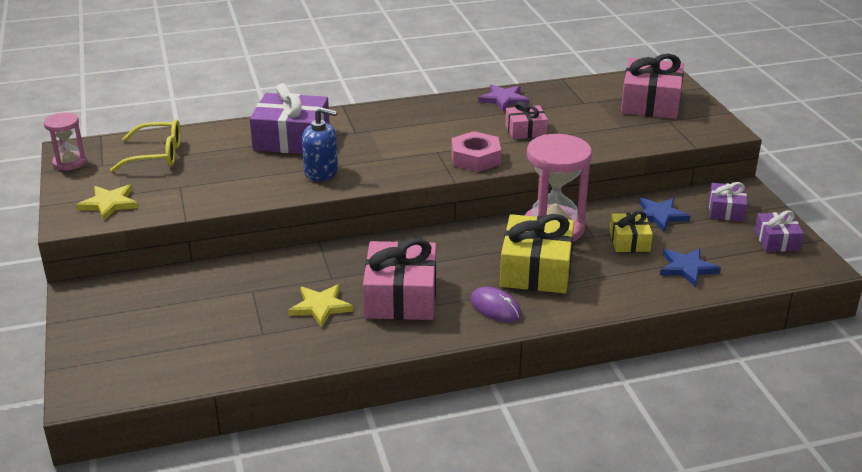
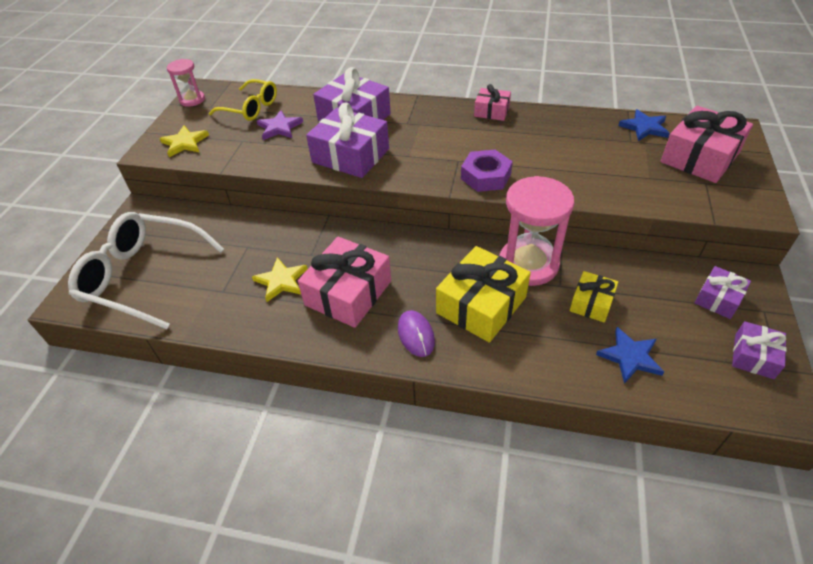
camera: 30 degrees right, 15 degrees up
(153, 348) = (143, 276): none -> white glasses
(321, 172) = (350, 155): blue soap dispenser -> purple gift
(475, 158) = (485, 176): pink nut -> purple nut
(504, 99) = (556, 120): purple star -> purple star (279, 128)
(525, 130) = (553, 158): pink gift -> pink gift (491, 111)
(659, 216) = (642, 283): blue star -> blue star (644, 127)

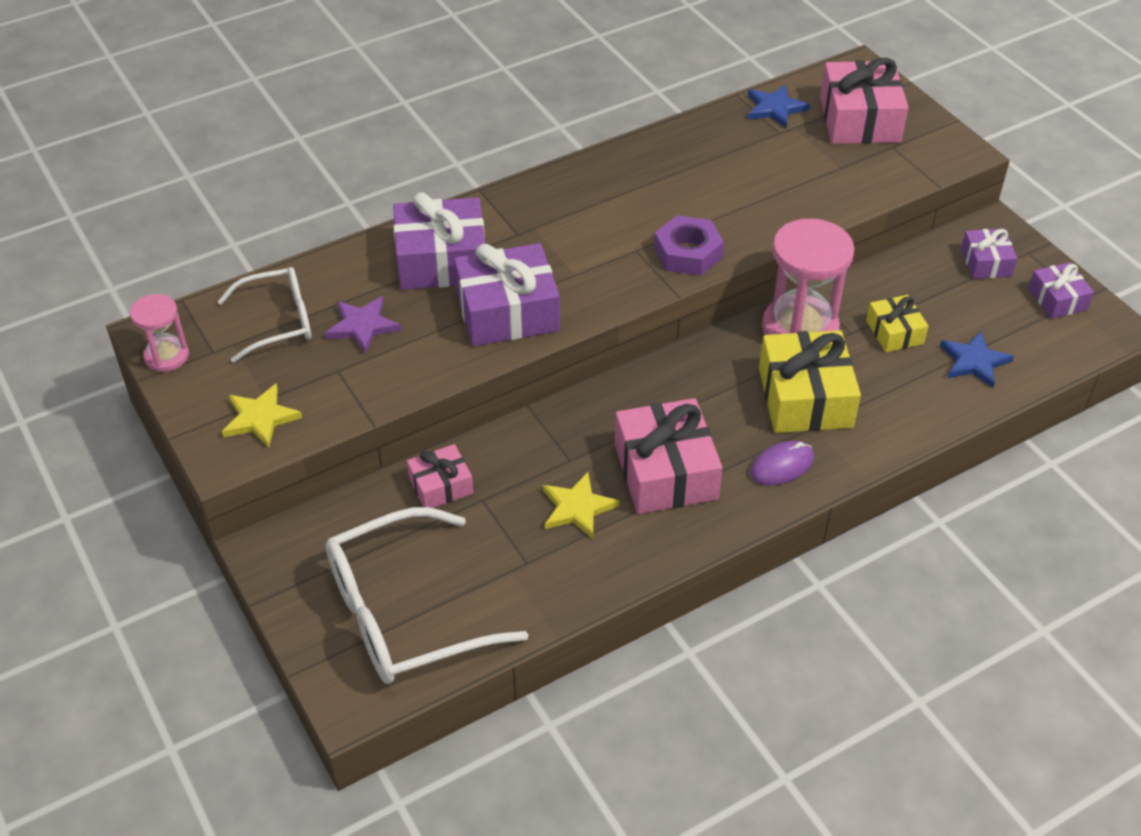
camera: 45 degrees left, 0 degrees up
(251, 108) = (278, 321): yellow glasses -> white glasses
(416, 335) = (782, 466): purple mouse -> purple mouse turned 60 degrees counterclockwise
(491, 111) = (595, 168): pink gift -> pink gift (441, 486)

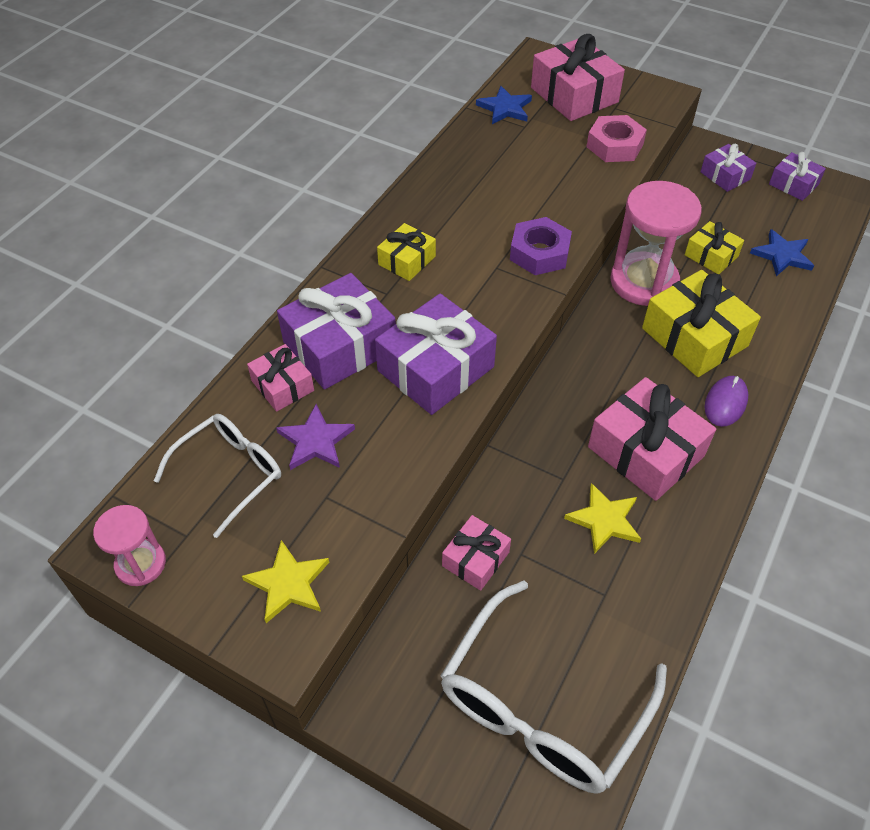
camera: 30 degrees left, 5 degrees up
(370, 273) = (282, 386): none -> pink gift
(558, 213) = (407, 260): none -> yellow gift
(856, 183) = (615, 145): none -> pink nut

